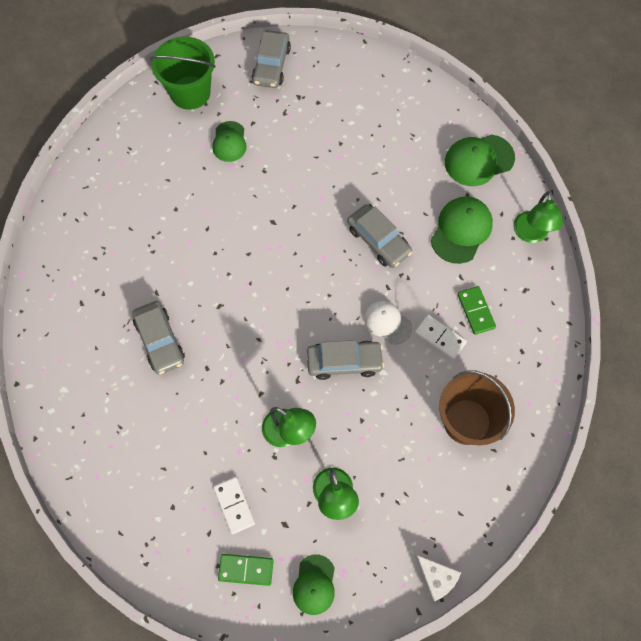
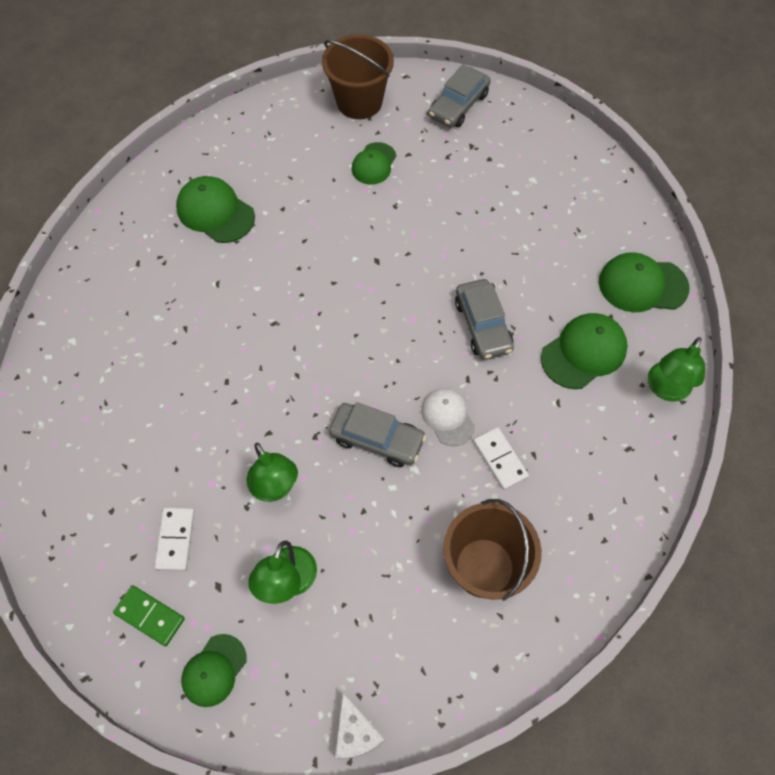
camera: 25 degrees right, 5 degrees down
(122, 234) = (215, 212): none -> green cap
(160, 341) = (194, 333): grey car -> none
(190, 92) = (359, 102): green bucket -> brown bucket
(475, 311) = (557, 447): green domino -> none

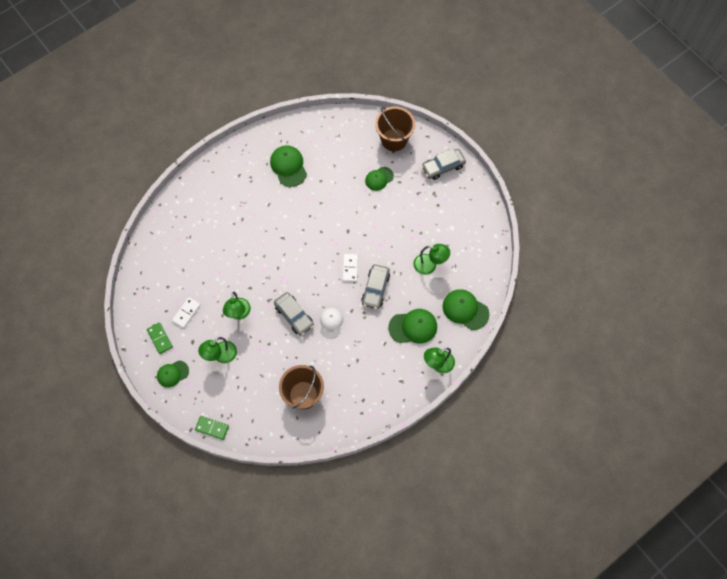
camera: 30 degrees right, 5 degrees up
(355, 733) = (212, 428): white cheese -> green domino
(500, 459) = (341, 354): white domino -> white domino (350, 268)
(541, 248) = (430, 265): none -> green lamp

